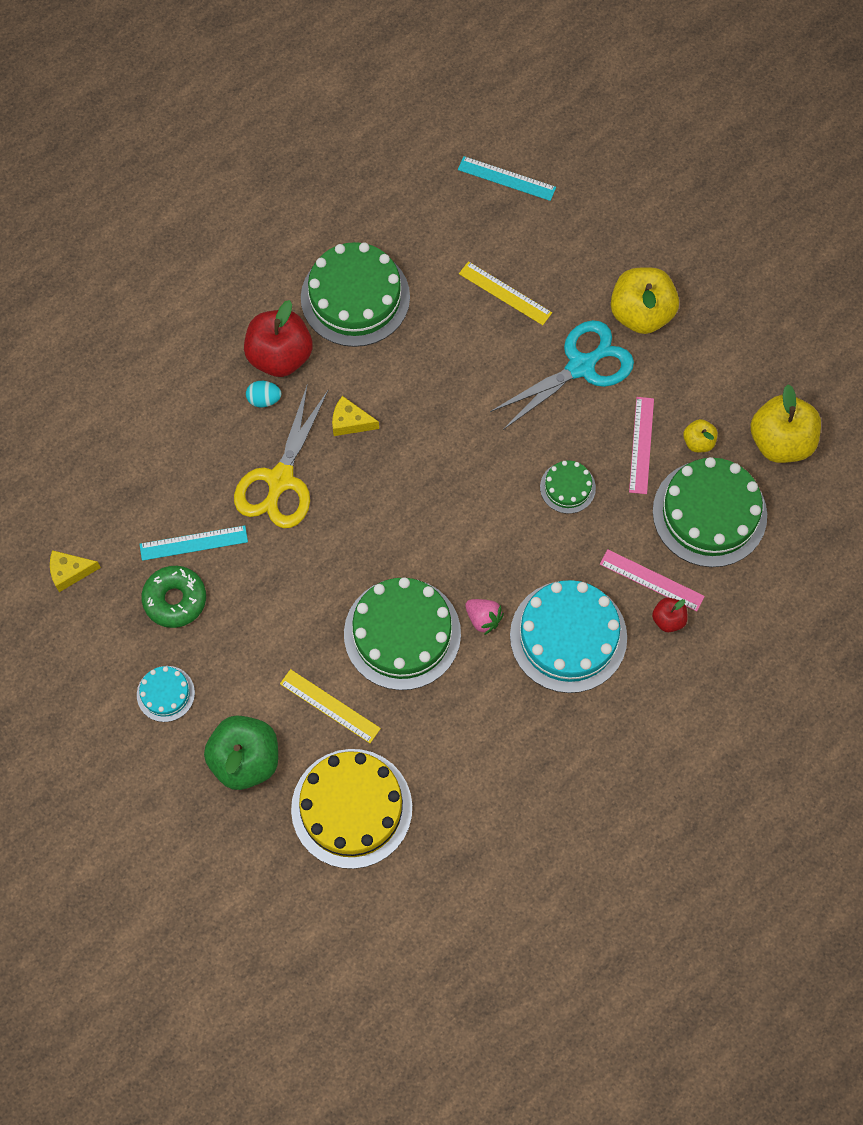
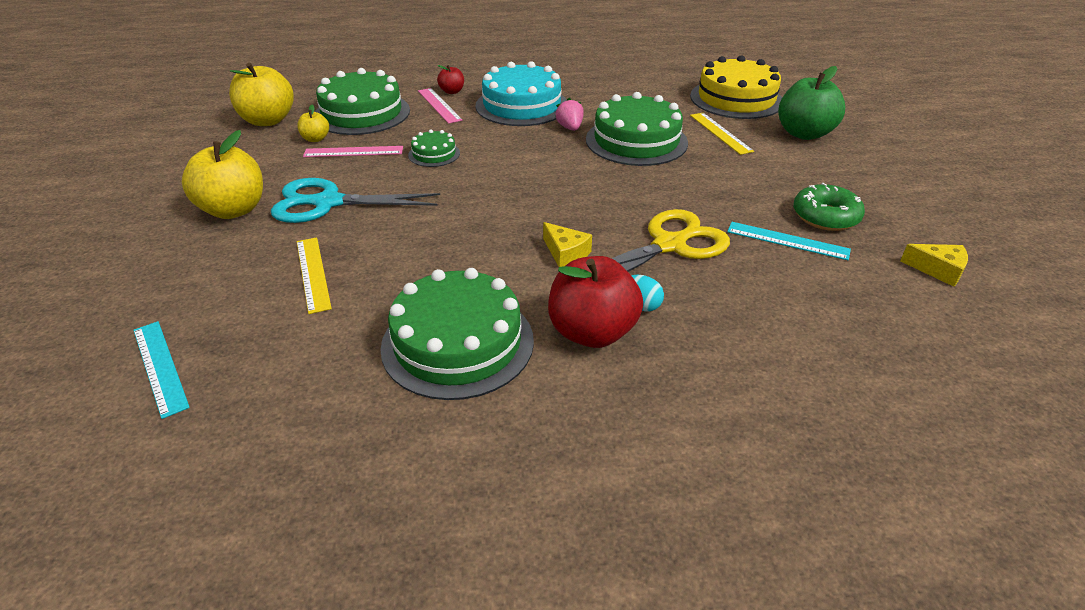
camera: 145 degrees left, 30 degrees down
(165, 693) = (858, 177): turquoise cake -> none
(641, 445) = (353, 152): pink ruler -> pink ruler turned 45 degrees clockwise

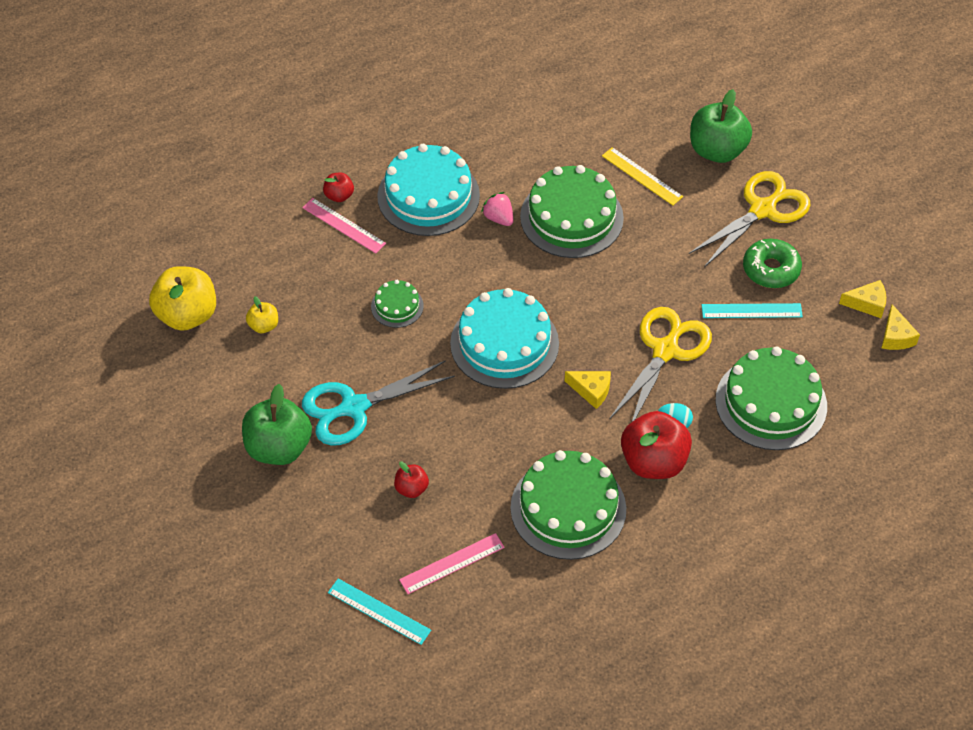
camera: 25 degrees left, 15 degrees up
(234, 210) = (279, 448): yellow apple -> green apple
(313, 273) = (411, 488): yellow ruler -> red apple
(353, 152) = (317, 331): pink ruler -> pink ruler (452, 563)
(362, 113) = (274, 268): green cake -> green cake (771, 403)
(507, 198) = (504, 343): none -> turquoise cake
(736, 99) = (633, 109): yellow cake -> none
(835, 176) = (763, 209): none -> yellow scissors
(970, 307) = (895, 336): none -> yellow cheese

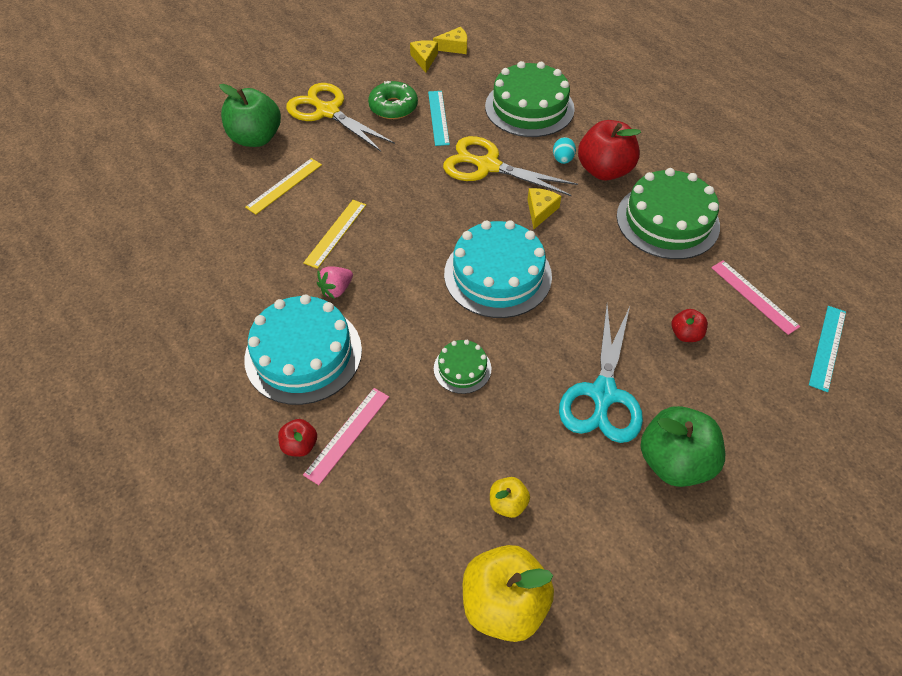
camera: 95 degrees left, 0 degrees up
(353, 407) = (603, 395): turquoise scissors -> turquoise scissors turned 45 degrees clockwise
(571, 217) = (335, 233): green cake -> yellow ruler

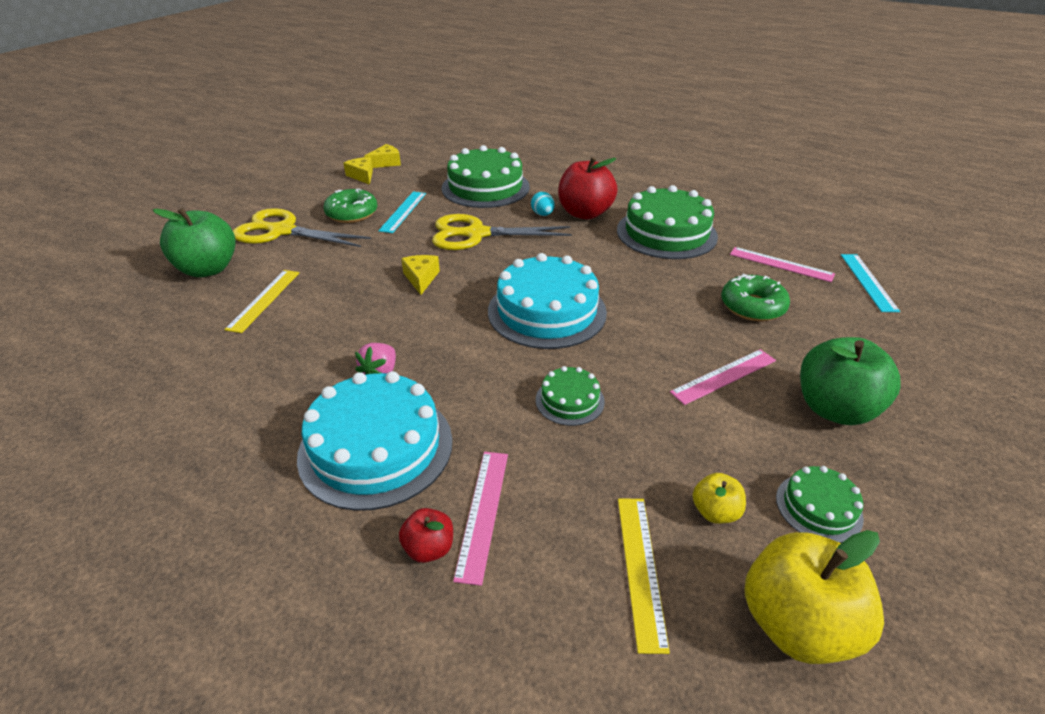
camera: 25 degrees left, 15 degrees down
(335, 233) = (349, 324): yellow ruler -> yellow ruler (640, 568)
(438, 117) = (403, 211): turquoise ruler -> turquoise ruler turned 45 degrees clockwise
(540, 211) = (550, 254): yellow cheese -> yellow cheese (421, 278)
(588, 534) = (818, 507): none -> green cake
(603, 395) = (724, 376): turquoise scissors -> pink ruler
(685, 334) = (752, 306): red apple -> green donut

